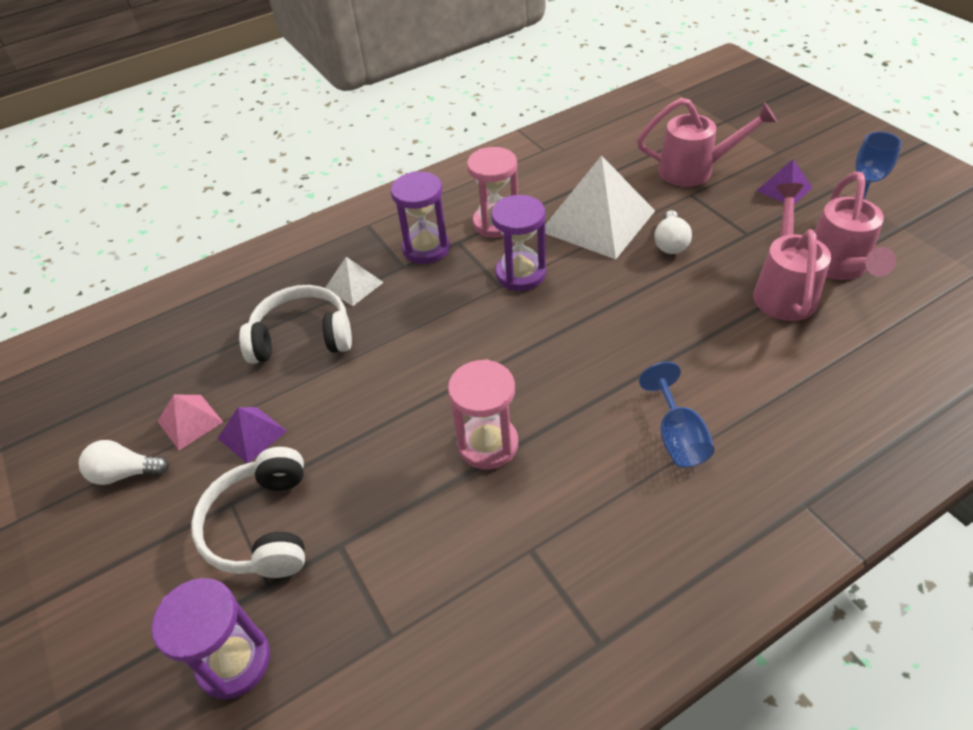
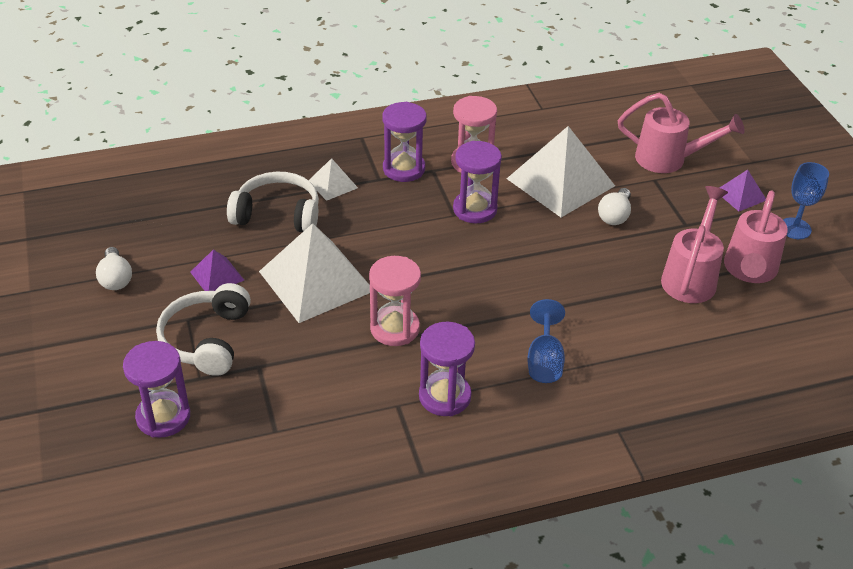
camera: 10 degrees right, 5 degrees down
(125, 473) = (115, 278): white light bulb -> white light bulb turned 120 degrees counterclockwise
(190, 421) = (172, 255): pink pyramid -> none
(373, 408) = (316, 281): none -> white pyramid
(583, 520) = (444, 396): none -> purple hourglass

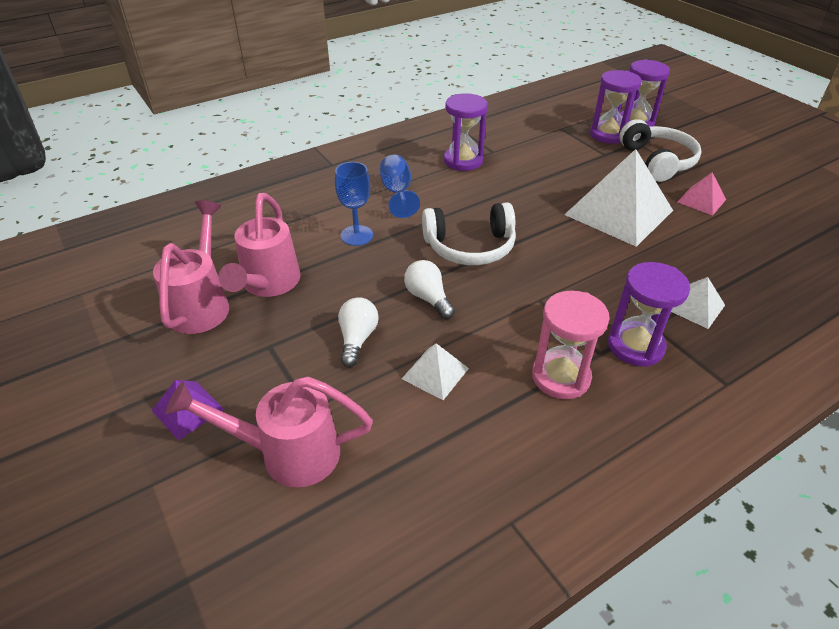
camera: 165 degrees right, 0 degrees up
(115, 278) = (774, 184): white light bulb -> white light bulb (428, 298)
(217, 276) = (701, 200): purple pyramid -> pink pyramid
(278, 214) = (713, 261): white headphones -> white headphones (470, 247)
(394, 328) = (527, 192): pink hourglass -> none
(475, 209) = (521, 311): purple hourglass -> purple hourglass (608, 134)
(561, 182) = (435, 373): white pyramid -> white pyramid, size x0.47
(795, 228) = (127, 371): blue goblet -> blue goblet (357, 235)

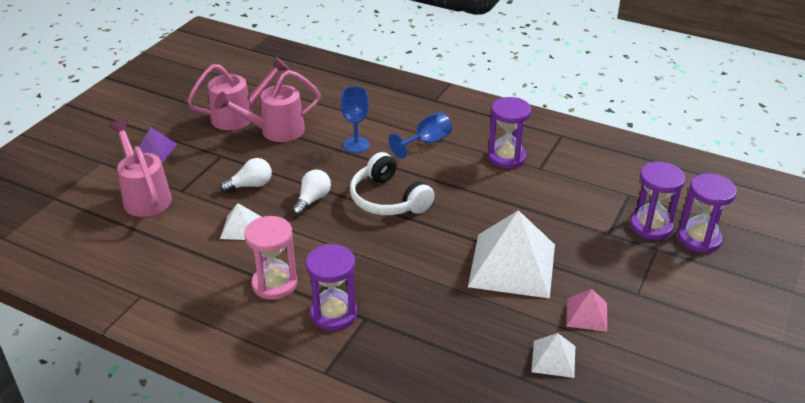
camera: 60 degrees right, 5 degrees down
(657, 161) = (633, 270): white headphones -> none
(695, 307) = (409, 338): white pyramid -> white pyramid (553, 359)

